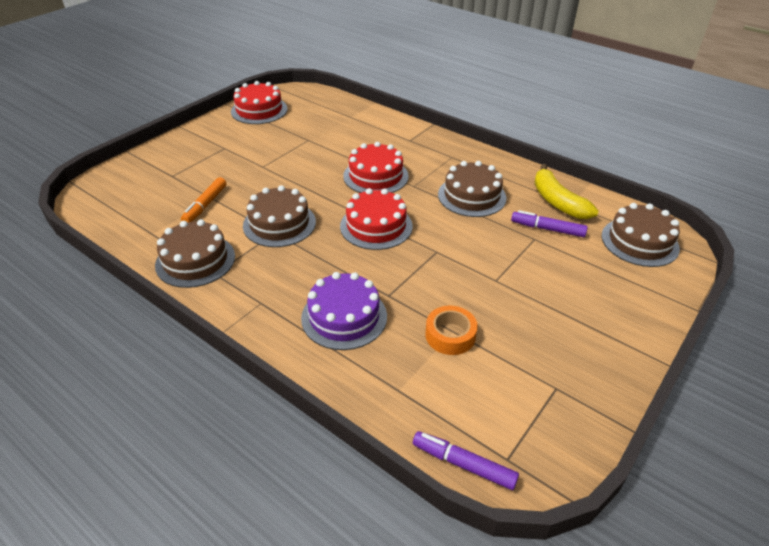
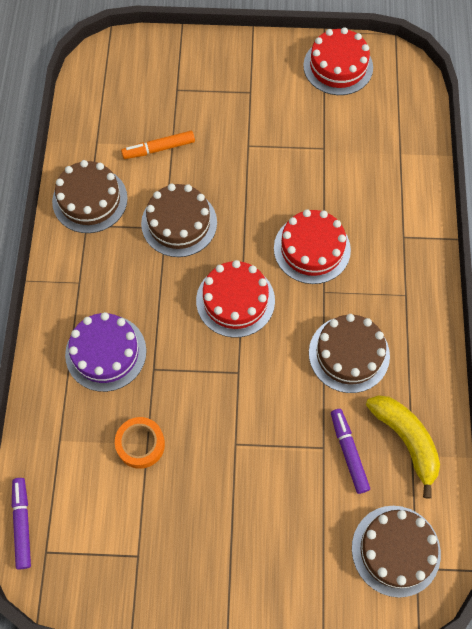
camera: 55 degrees right, 25 degrees up
(557, 201) = (405, 440): yellow banana -> yellow banana turned 120 degrees clockwise

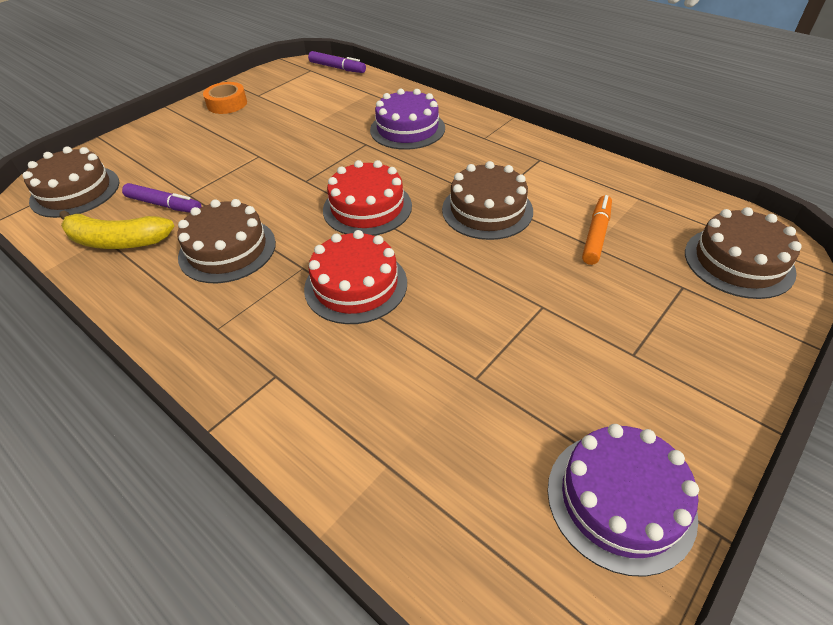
camera: 130 degrees right, 20 degrees down
(90, 200) = (567, 170): brown cake -> brown cake (738, 262)
(140, 444) = (320, 119): orange tape -> orange tape (227, 104)
(338, 66) = (620, 500): red cake -> purple cake

